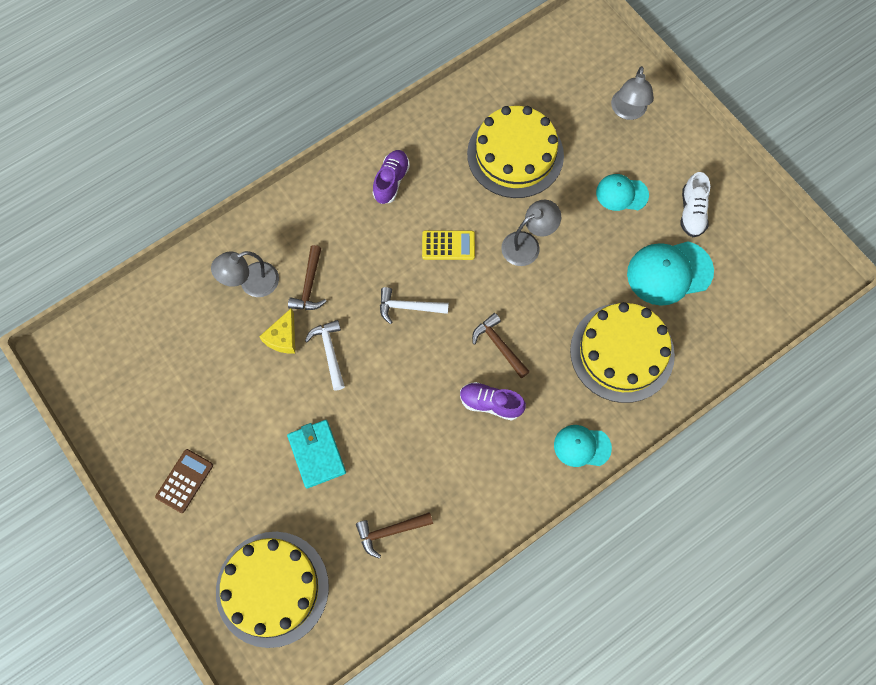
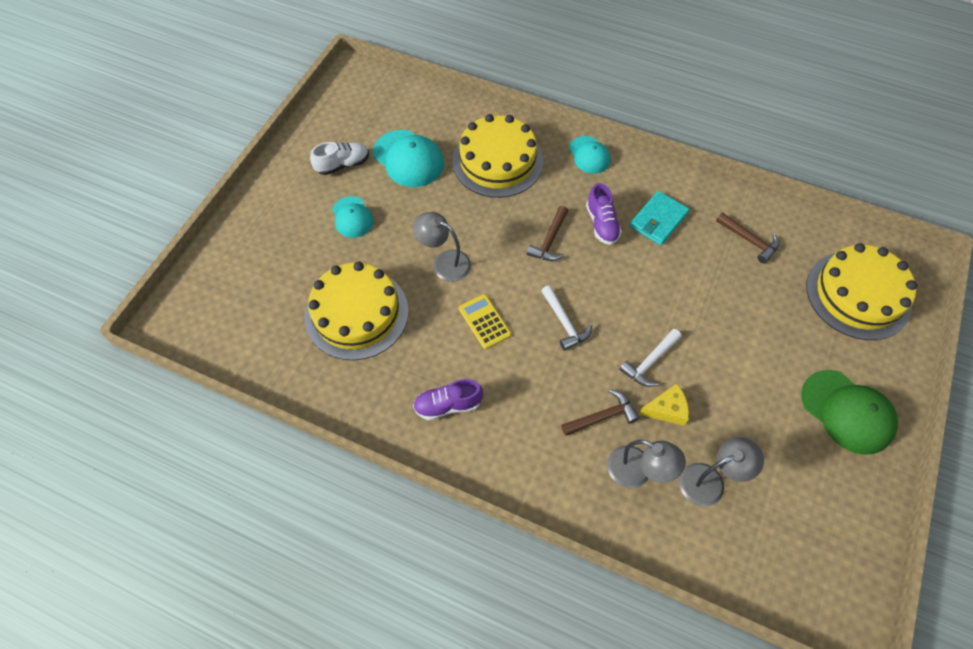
camera: 120 degrees left, 10 degrees down
(184, 481) = (847, 412): brown calculator -> green cap
(317, 454) = (739, 322): turquoise wallet -> turquoise wallet (658, 220)
(628, 111) = (261, 247): grey lamp -> grey lamp (710, 481)

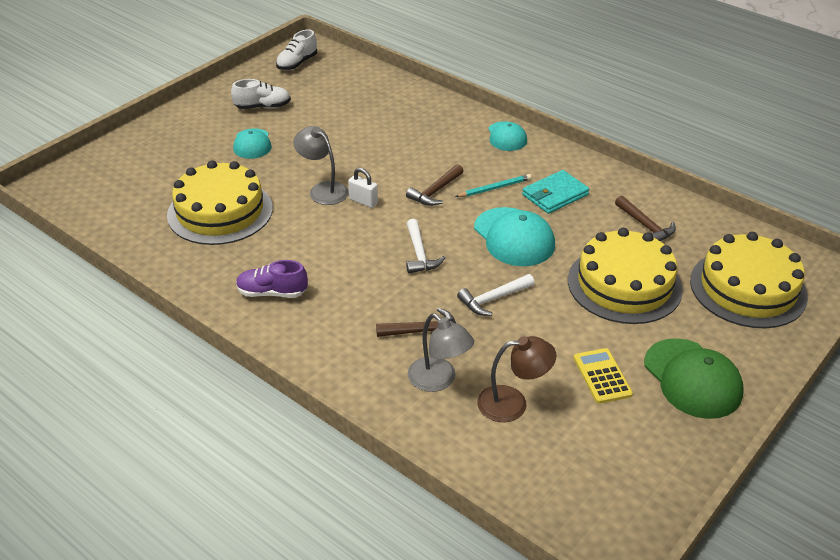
camera: 15 degrees right, 20 degrees down
(353, 98) = (297, 63): none -> white shoe
(408, 159) = (327, 112): turquoise cap -> turquoise cap (514, 237)
(484, 322) = (340, 239): yellow calculator -> yellow calculator (602, 376)
(488, 268) = (363, 201): none -> white padlock
(497, 161) = (412, 127): yellow cake -> yellow cake (624, 284)
(602, 224) = (494, 188): purple shoe -> turquoise pencil
(666, 409) = (493, 338): yellow cheese -> none
(710, 481) = (513, 403): grey lamp -> brown lamp

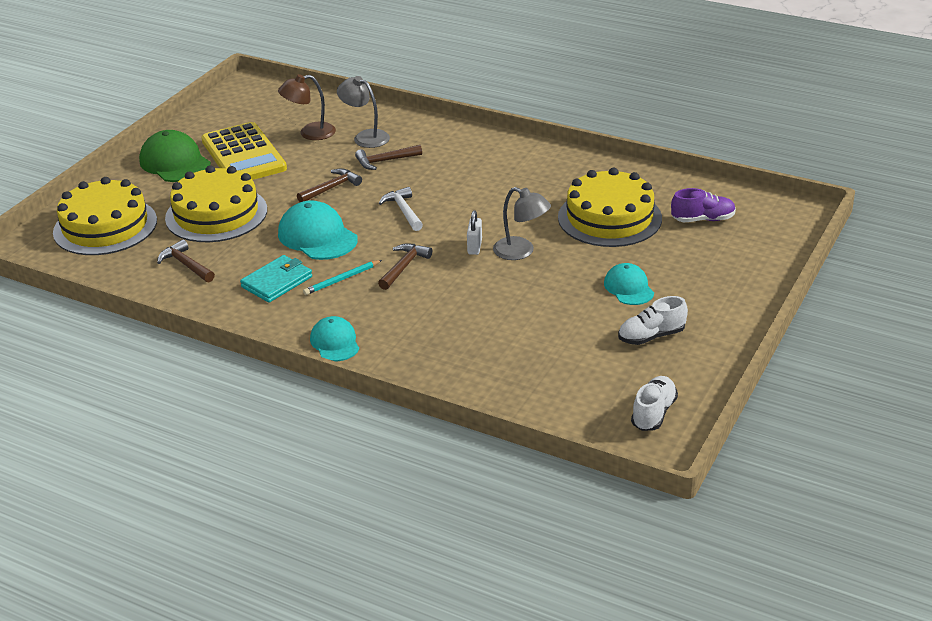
camera: 170 degrees right, 5 degrees down
(272, 293) = (518, 167): purple shoe -> purple shoe (703, 219)
(363, 201) = (474, 247): white padlock -> white padlock turned 75 degrees clockwise
(493, 299) = (331, 188): white hammer -> brown hammer
(602, 376) = (244, 155): yellow calculator -> yellow calculator, size x2.01

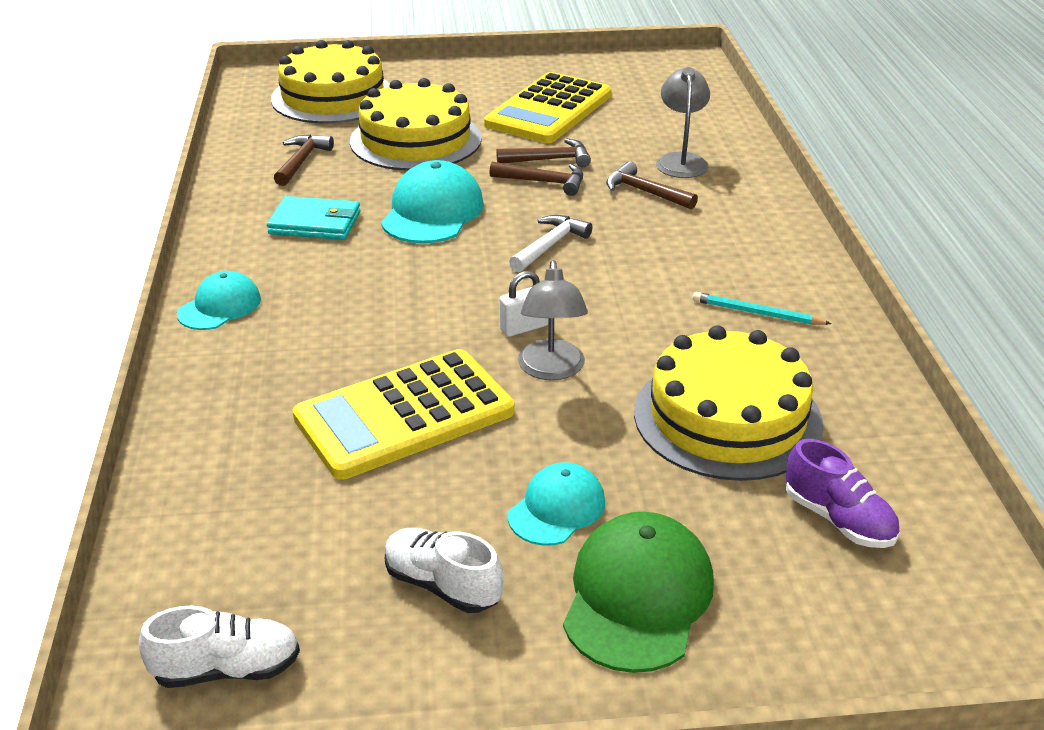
camera: 55 degrees right, 0 degrees up
(175, 162) = (489, 83): green cap -> green cap (637, 596)
(310, 133) = (642, 127): brown lamp -> none
(342, 279) = (357, 261): turquoise pencil -> turquoise pencil (757, 313)
(404, 267) = (424, 293): brown hammer -> brown hammer (549, 160)
(513, 308) = (404, 415): none -> yellow calculator

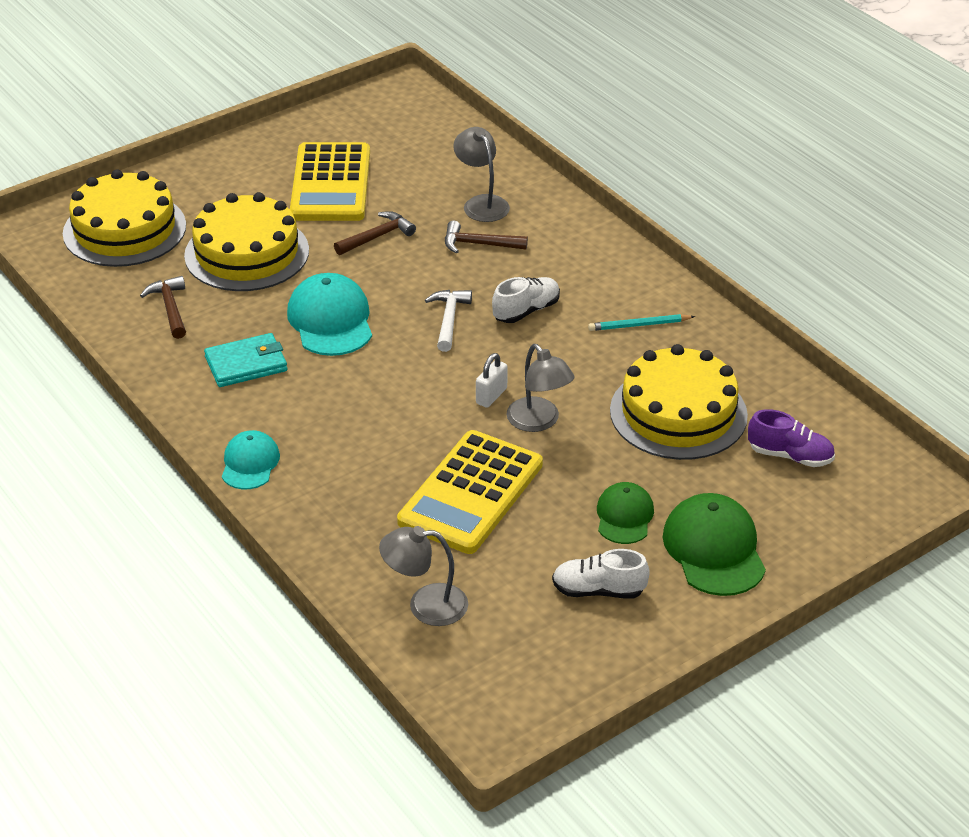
camera: 30 degrees left, 5 degrees up
(227, 669) = (521, 690): white shoe -> white shoe (526, 311)
(230, 515) = (425, 605): none -> grey lamp
(544, 182) = (392, 261): brown hammer -> none
(557, 509) = (624, 516): turquoise cap -> green cap

